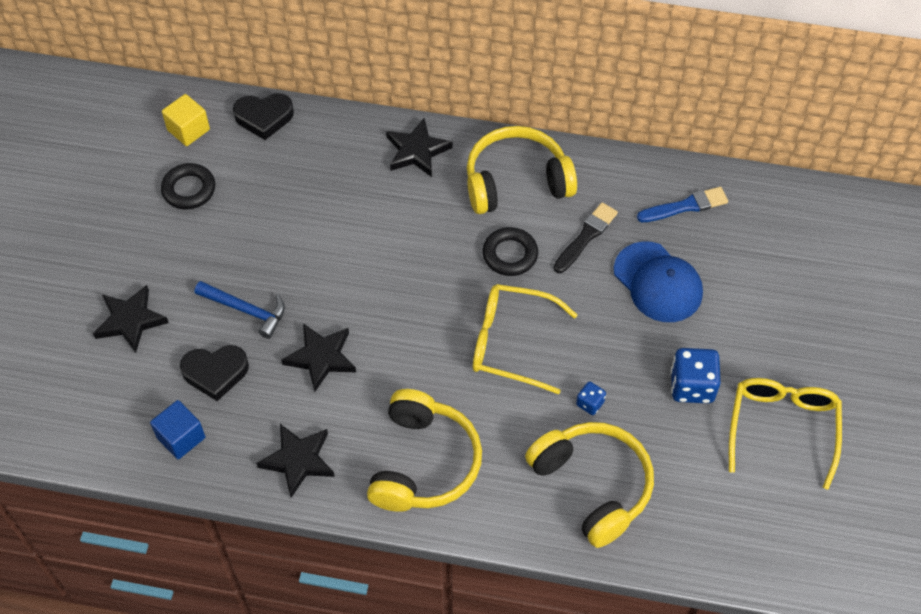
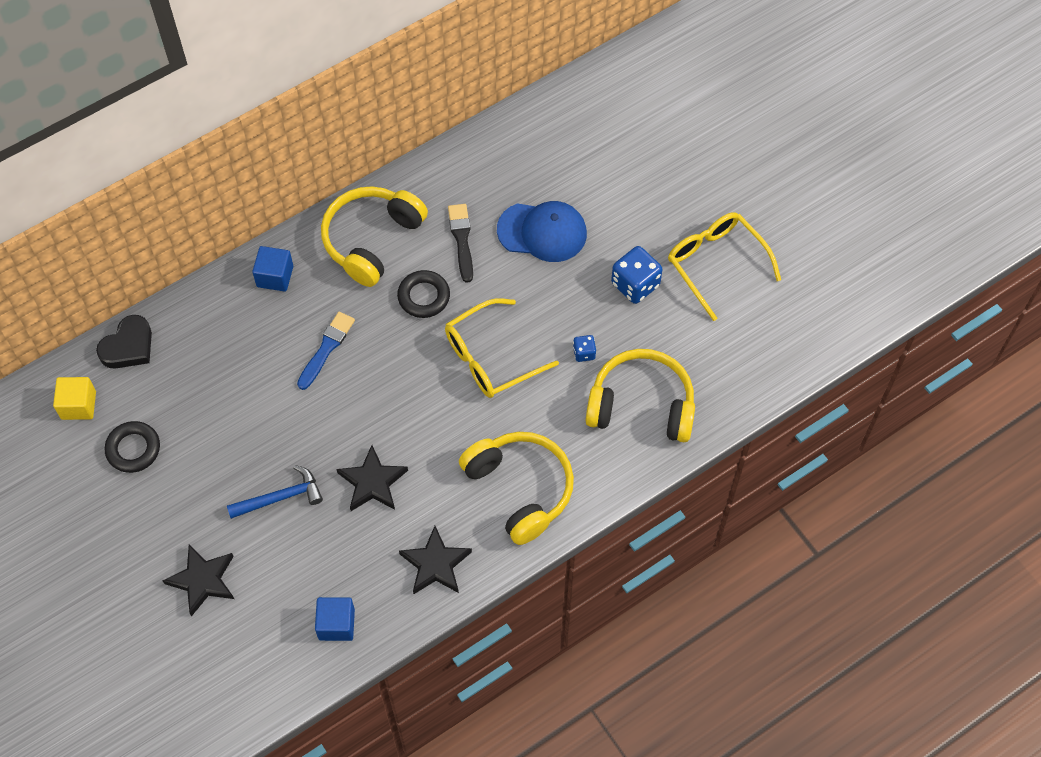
camera: 45 degrees left, 5 degrees up
(215, 373) = (309, 559): black heart -> none
(417, 151) = (275, 276): black star -> blue cube
(685, 206) = (505, 162): blue brush -> blue brush (326, 348)

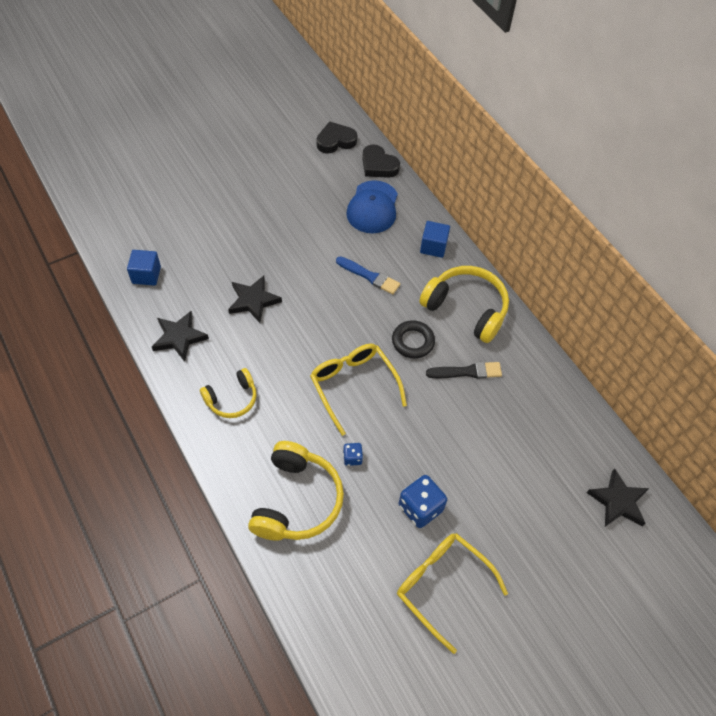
camera: 90 degrees right, 5 degrees down
(78, 405) = (335, 141): yellow cube -> black heart
(133, 449) = (299, 168): black ring -> none
(202, 580) = (196, 203): black star -> black star (618, 501)
(280, 497) = (250, 246): blue hammer -> none
(520, 489) = (232, 399): yellow headphones -> yellow headphones, size x0.59
(542, 232) = (476, 434): blue cap -> blue cap (372, 207)
(716, 263) = (442, 586): yellow glasses -> yellow glasses turned 105 degrees counterclockwise

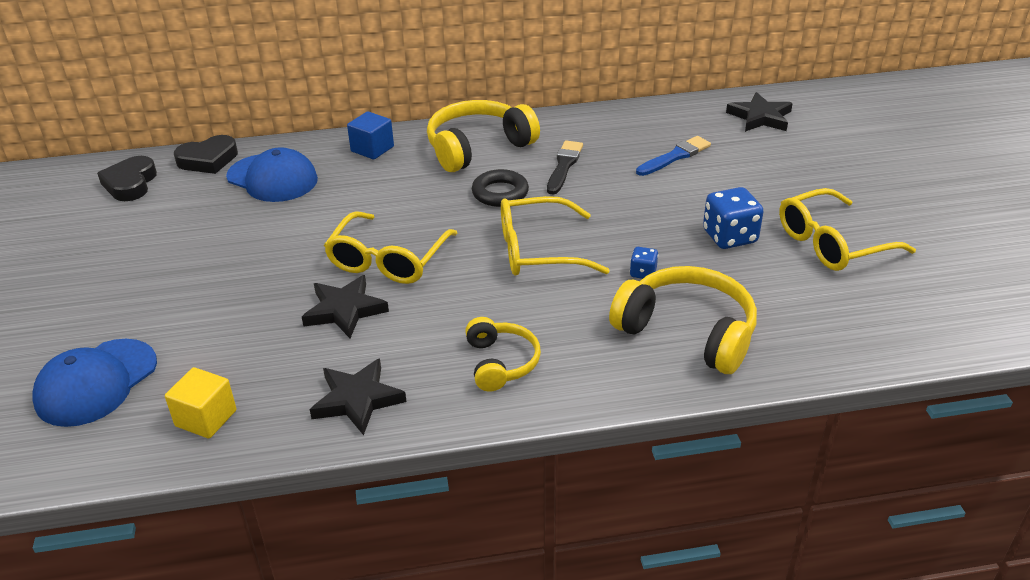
camera: 65 degrees left, 20 degrees down
(146, 275) = (206, 418): blue cube -> yellow cube
(159, 216) = (96, 382): none -> blue cap
(310, 304) = (388, 260): none -> yellow glasses
(369, 276) = (380, 203): blue brush -> blue brush (675, 156)

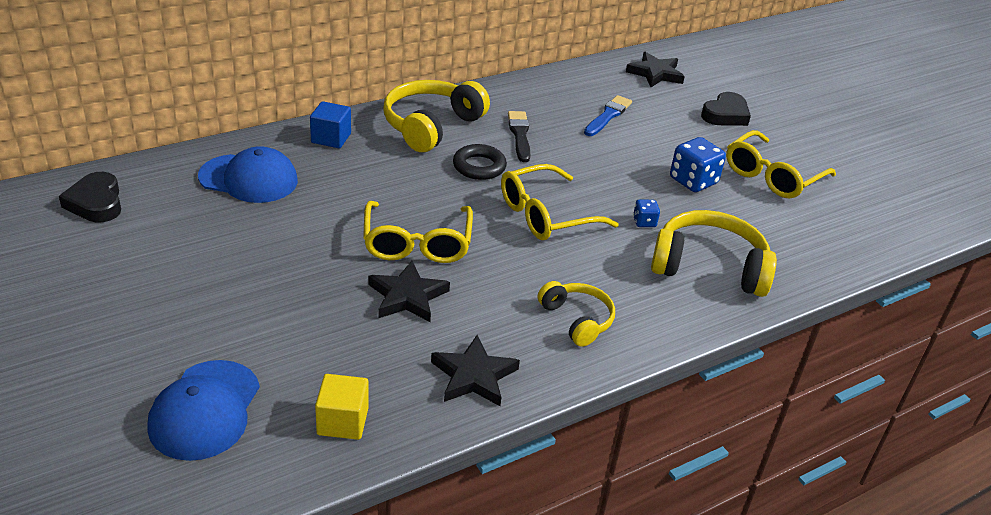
camera: 25 degrees left, 0 degrees up
(208, 160) = (166, 168): black heart -> black heart (725, 115)

